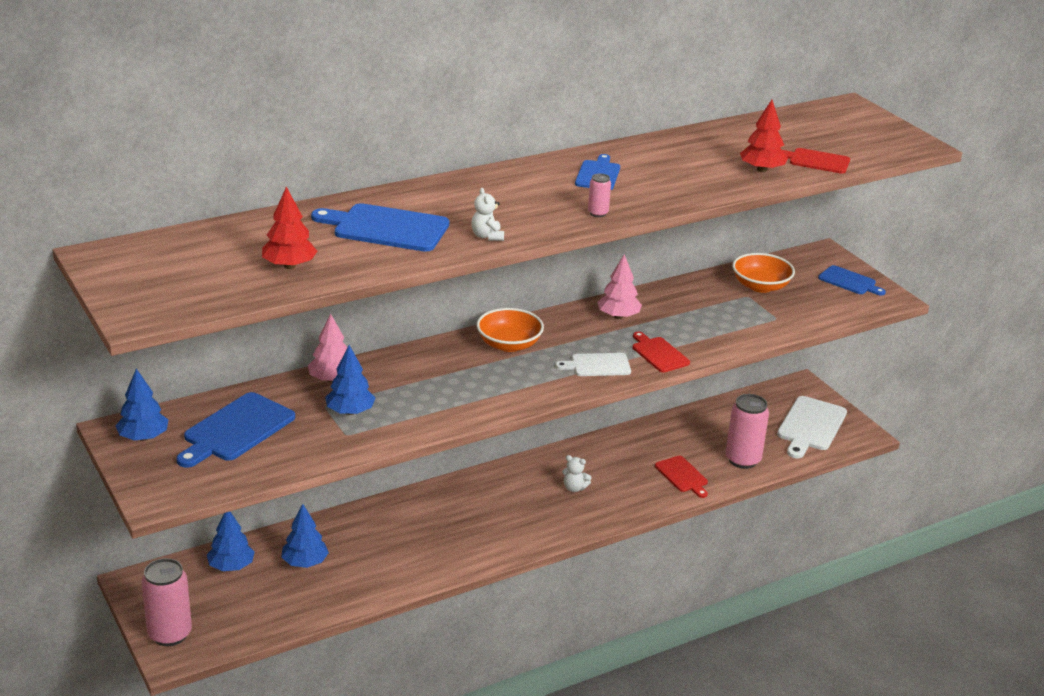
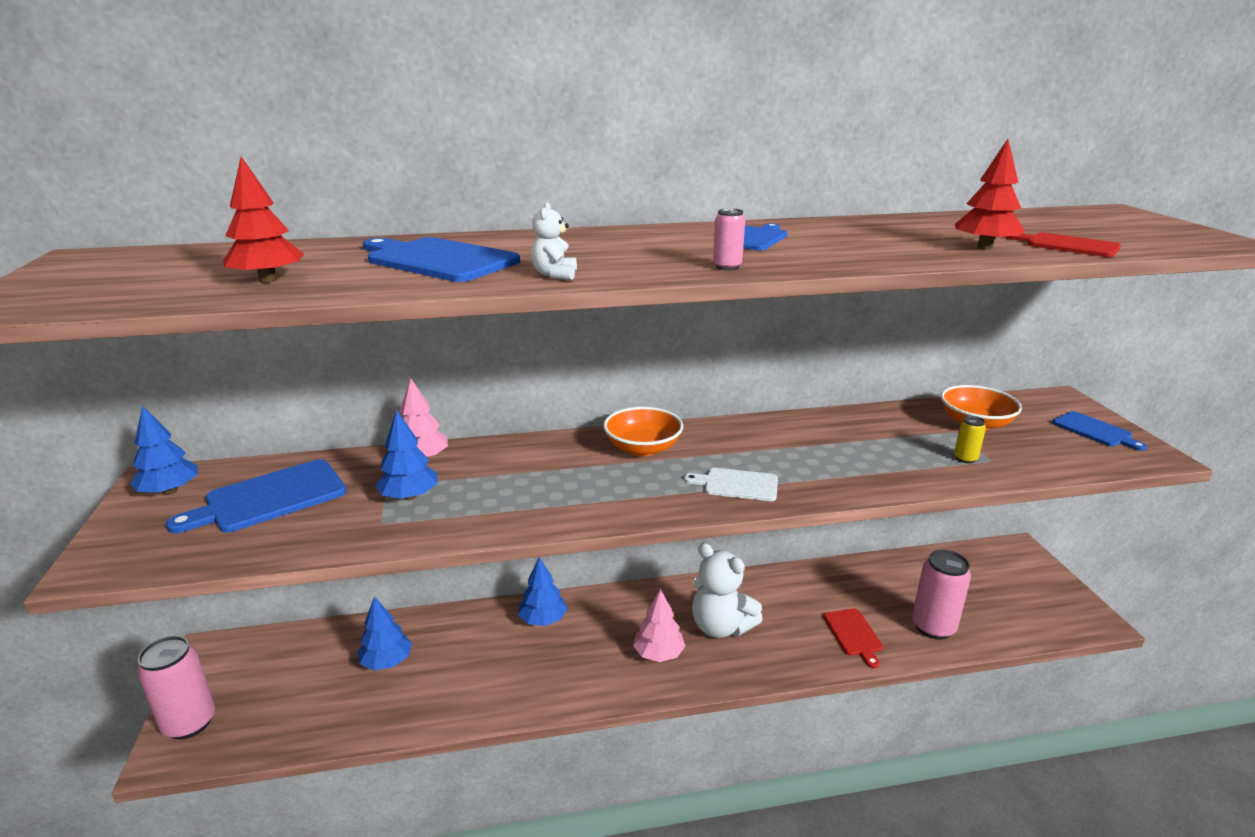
camera: 20 degrees right, 5 degrees down
(231, 566) = (313, 650): blue tree -> blue tree (543, 619)
(574, 488) = (721, 627): white teddy bear -> white teddy bear, size x2.11
(618, 316) = (787, 434): pink tree -> pink tree (658, 654)
(659, 353) = (822, 481): red cutting board -> none
(758, 320) = (965, 459): none -> yellow can
(810, 426) = (1025, 599): white cutting board -> none

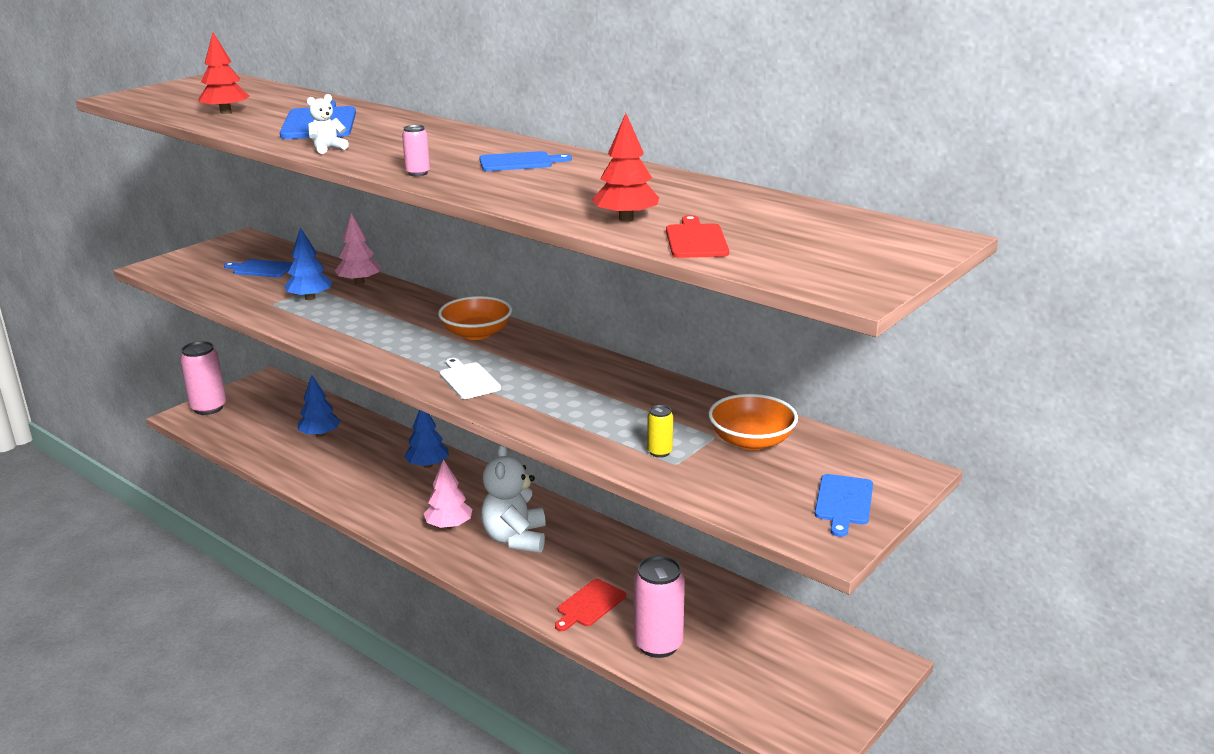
camera: 50 degrees right, 0 degrees up
(170, 491) = (236, 246): blue tree -> none
(270, 498) = (261, 269): blue cutting board -> blue cutting board, size x0.61

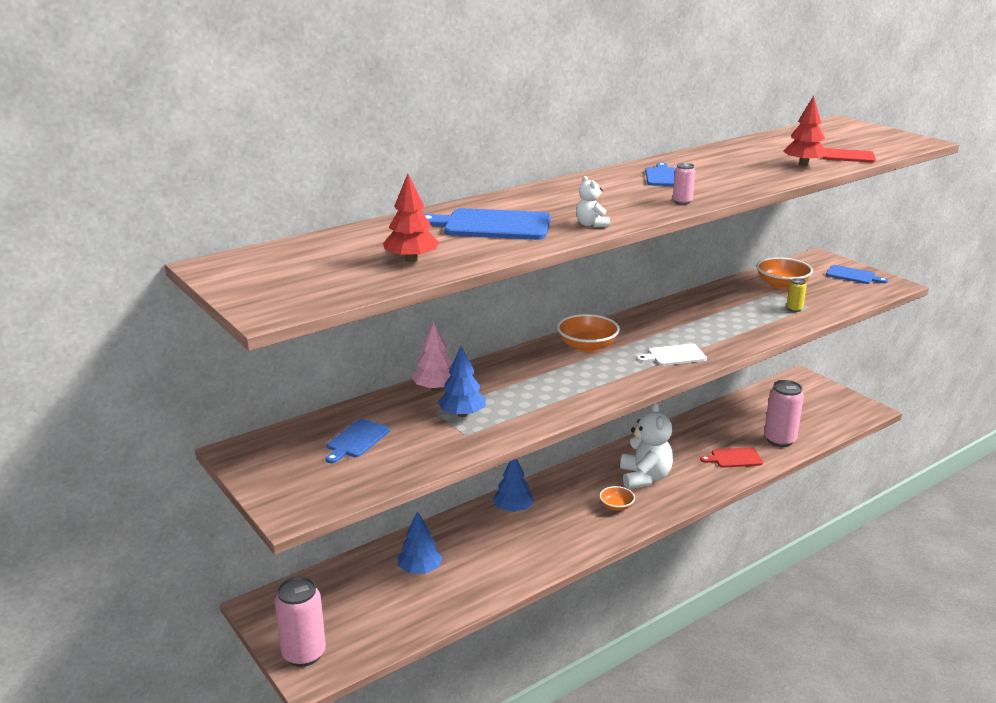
camera: 75 degrees left, 0 degrees up
(449, 525) = (616, 506): pink tree -> orange bowl
(515, 539) = (644, 477): white teddy bear -> white teddy bear turned 105 degrees counterclockwise
(589, 605) = (734, 458): red cutting board -> red cutting board turned 120 degrees clockwise

